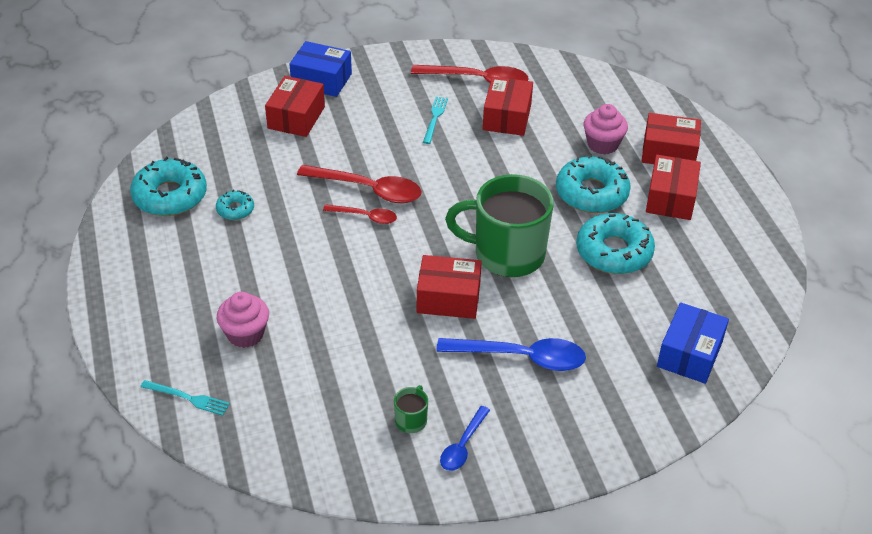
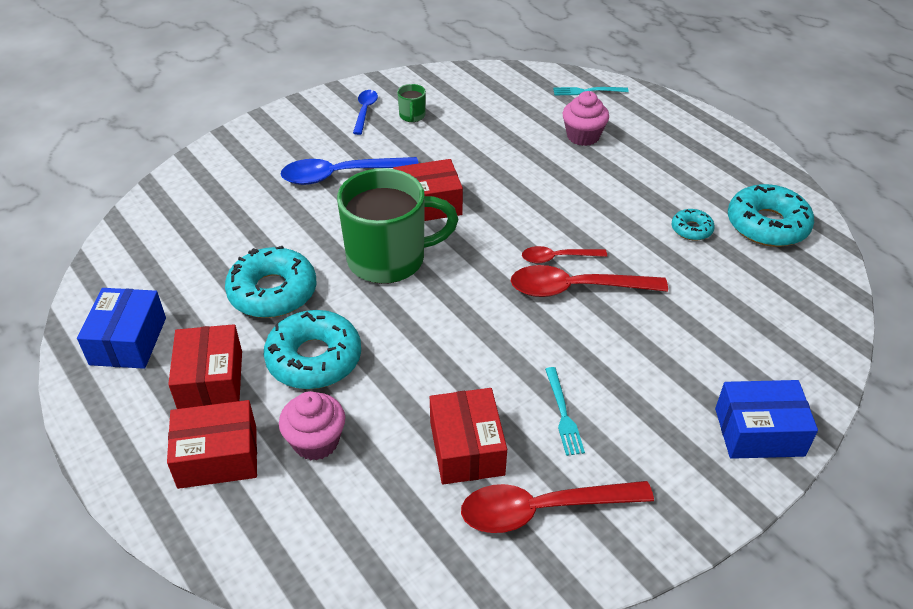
camera: 160 degrees right, 0 degrees up
(296, 117) = (735, 359): red box -> none
(689, 354) = (183, 214): blue box -> blue box (128, 341)

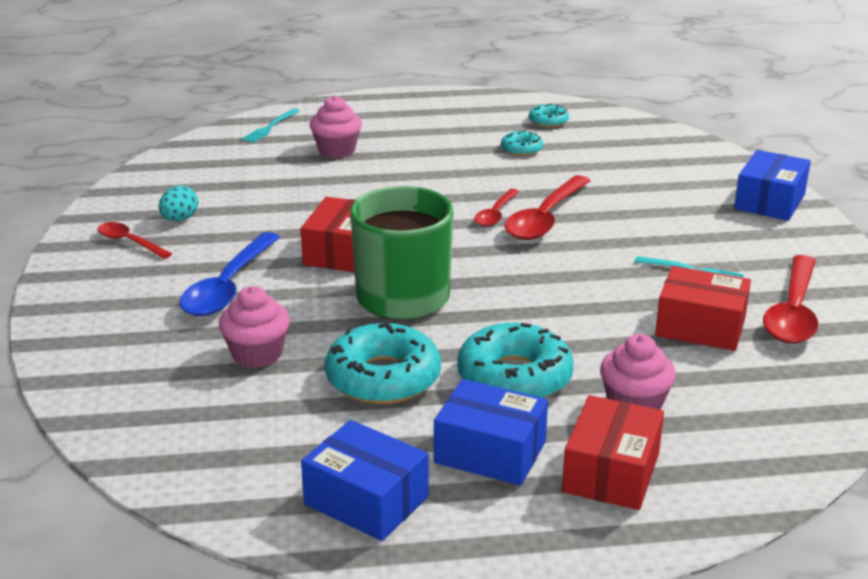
camera: 60 degrees left, 15 degrees down
(211, 380) = (490, 452): red box -> blue box
(266, 224) = (257, 354): none -> pink cupcake
(365, 111) = (129, 242): blue spoon -> red spoon
(412, 116) = (180, 219): green mug -> turquoise egg
(767, 225) = (548, 121): turquoise donut -> turquoise donut, size x0.51

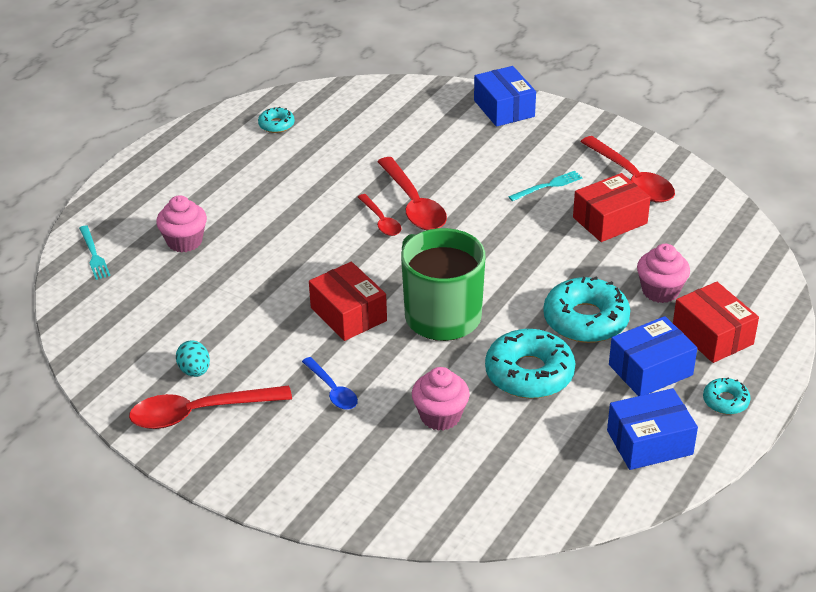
camera: 50 degrees left, 10 degrees up
(129, 242) = (200, 413): red spoon -> red spoon, size x1.76
(228, 286) = (332, 390): blue spoon -> blue spoon, size x0.57
(521, 149) = (303, 160): turquoise donut -> turquoise donut (725, 401)

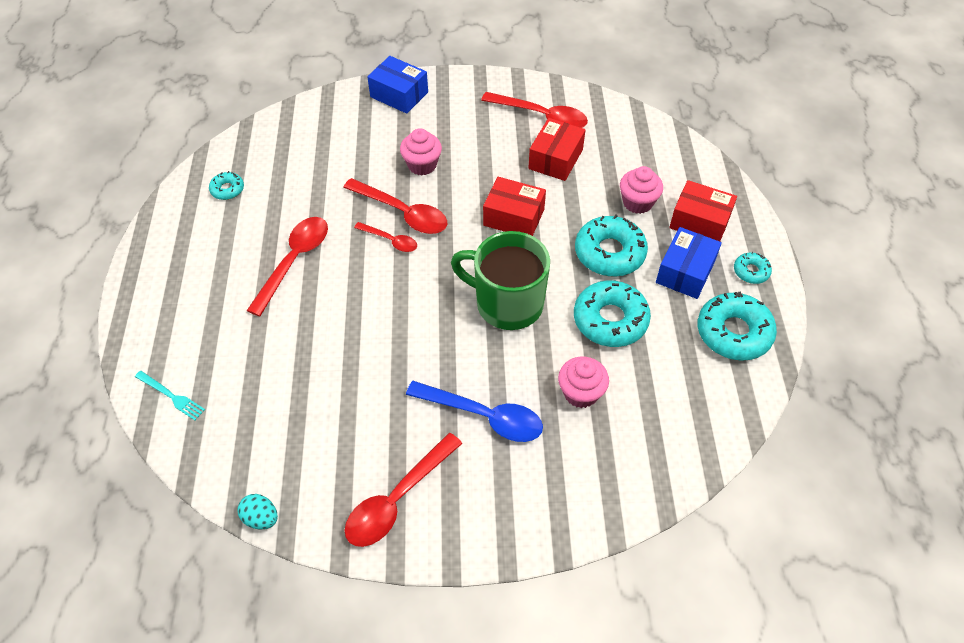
camera: 35 degrees left, 15 degrees up
(184, 241) = (243, 341): pink cupcake -> pink cupcake (422, 165)
(195, 371) = (359, 461): turquoise egg -> turquoise egg (261, 518)
(281, 201) = (294, 261): none -> red spoon
(332, 390) = (483, 416): blue spoon -> blue spoon, size x1.76
(348, 314) = (437, 339): red box -> red box (513, 217)
(548, 186) = (488, 149): turquoise fork -> none
(649, 442) = (733, 332): blue box -> turquoise donut

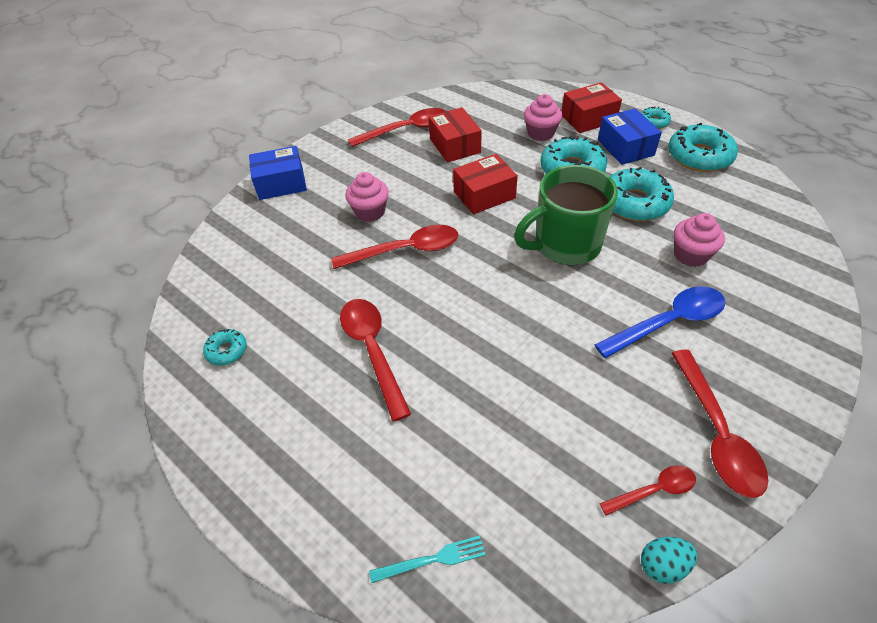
camera: 45 degrees left, 5 degrees down
(390, 240) = (425, 274): red spoon -> red spoon (653, 490)

